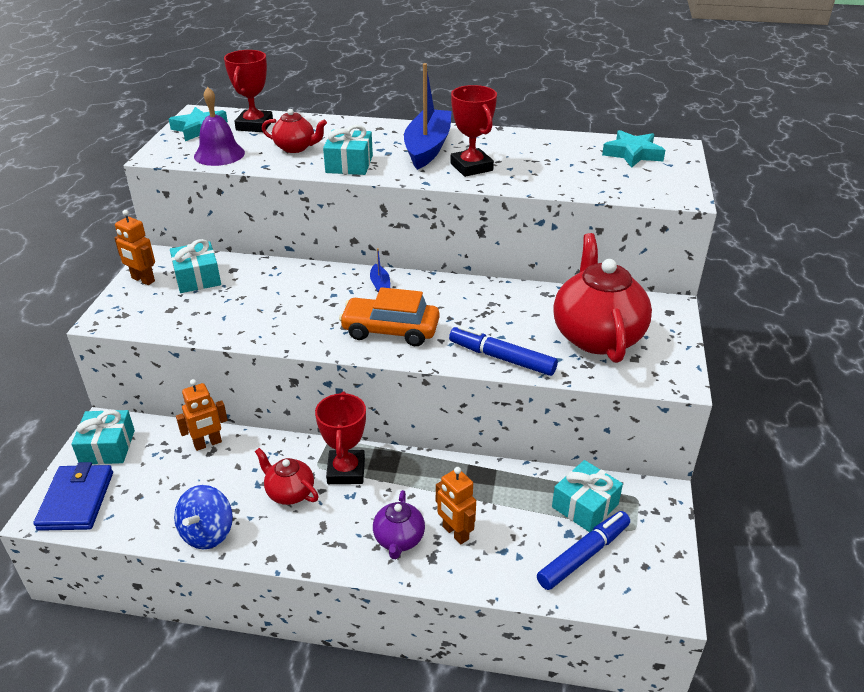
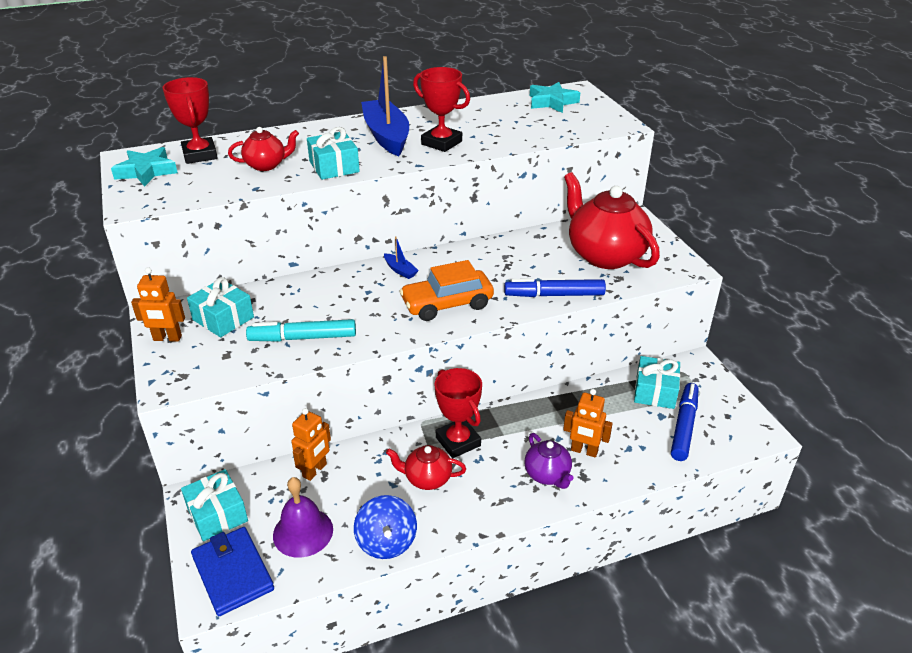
camera: 30 degrees left, 0 degrees up
(219, 154) = (197, 189): purple bell -> purple bell (303, 532)
(240, 316) = (303, 338): none -> turquoise marker

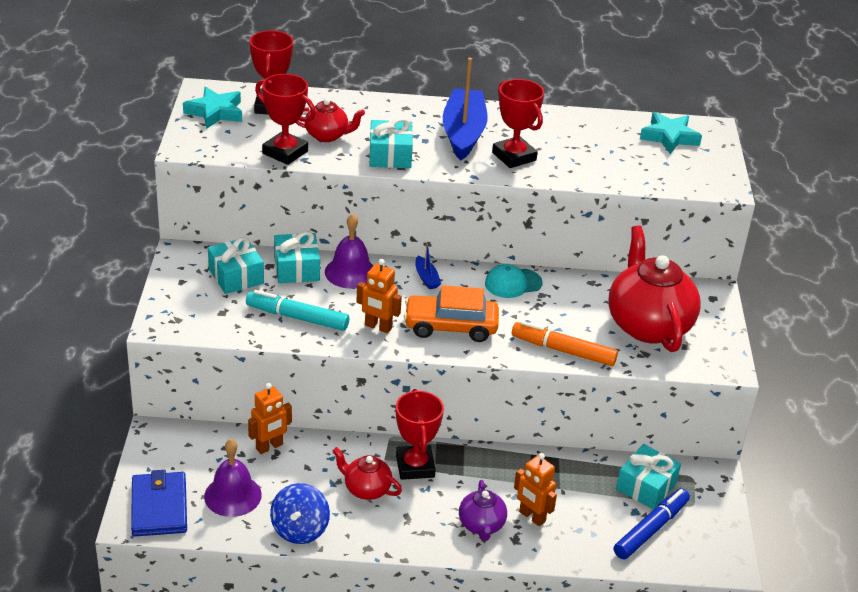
camera: 20 degrees right, 0 degrees up
(167, 338) = (179, 280): orange robot -> orange robot (378, 327)
(217, 514) = (168, 455): turquoise gift -> turquoise gift (296, 269)
(234, 187) = (285, 152): none -> red trophy
(330, 284) = (350, 272): none -> purple bell
(475, 254) = (513, 283): none -> turquoise cap
(554, 295) = (563, 350): blue marker -> orange marker

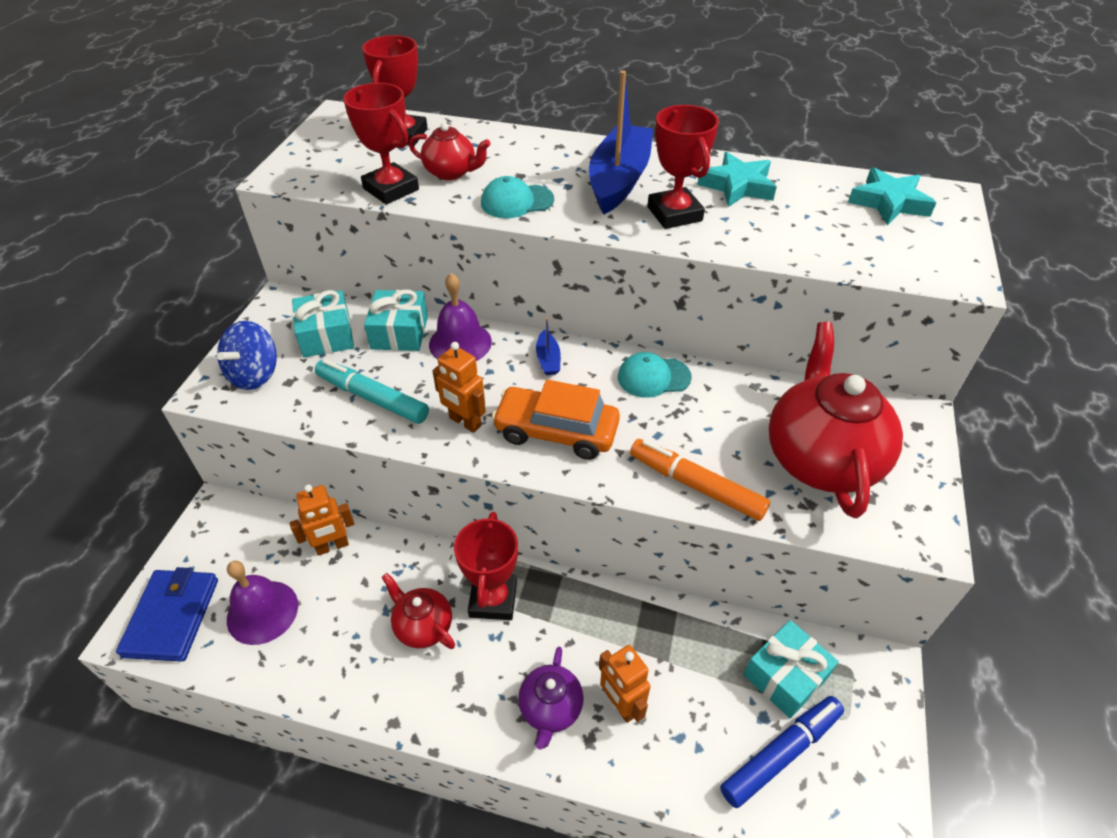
camera: 15 degrees right, 10 degrees up
(215, 112) = (336, 138): turquoise star -> turquoise star (737, 186)
(300, 529) = (320, 678): blue spinning top -> blue spinning top (255, 374)
(390, 155) = (516, 201): turquoise gift -> turquoise cap

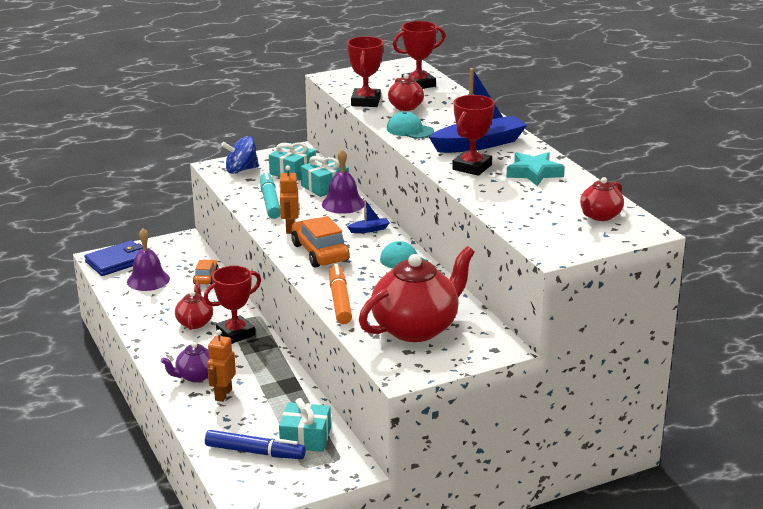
camera: 50 degrees right, 20 degrees down
(332, 546) = (206, 277): orange robot -> orange car
(548, 359) = (369, 230): blue boat -> blue boat turned 150 degrees counterclockwise
(889, 203) = (600, 216): turquoise star -> red teapot

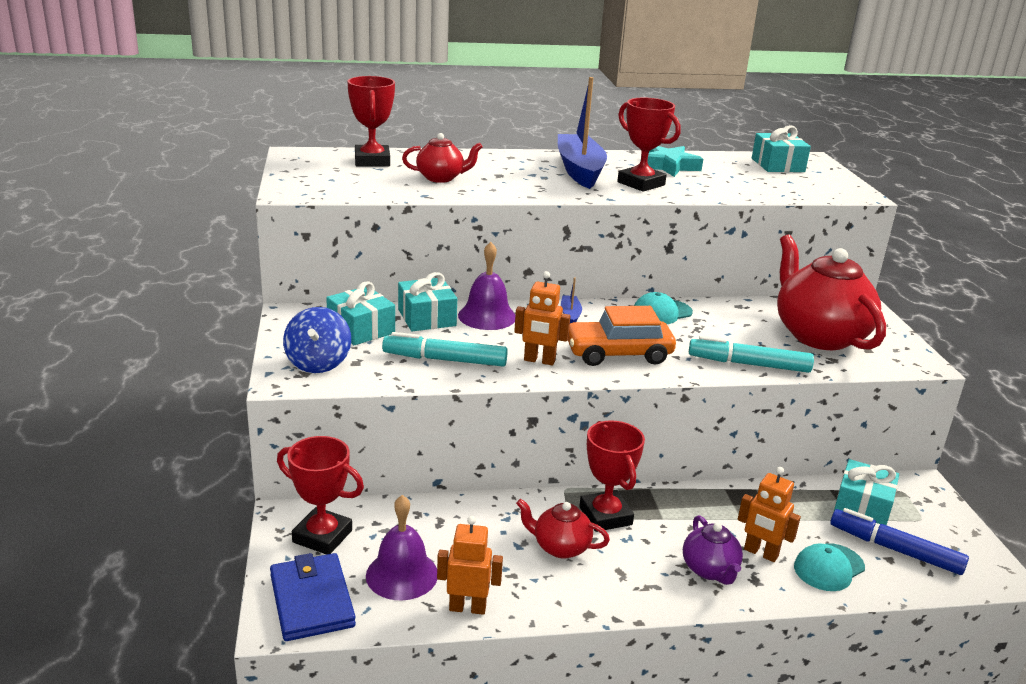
camera: 75 degrees left, 0 degrees up
(128, 303) = (467, 607): none -> orange robot
(206, 277) = (430, 515): orange car -> none
(255, 452) = (895, 549): blue marker -> blue marker turned 90 degrees counterclockwise
(340, 301) = (748, 364): orange marker -> turquoise marker
(366, 102) = (401, 191): red trophy -> red trophy (322, 536)
(409, 130) = (514, 188): turquoise cap -> turquoise cap (828, 567)
(600, 216) = (778, 165): red teapot -> turquoise gift

